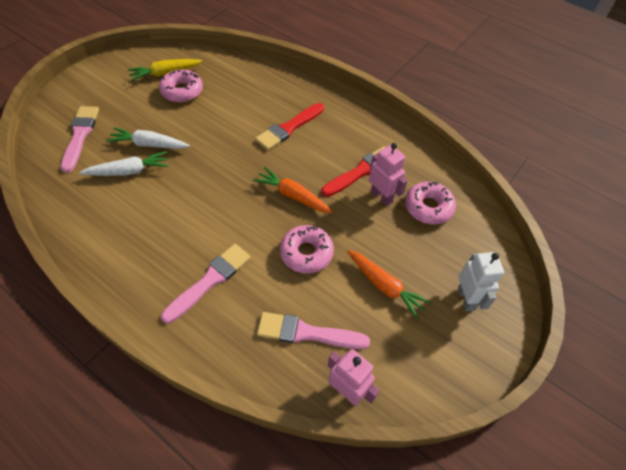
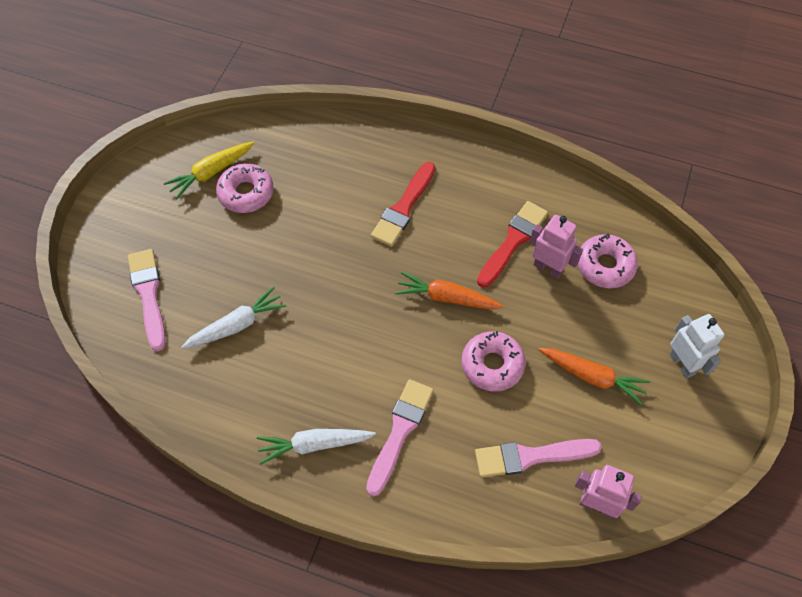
camera: 15 degrees left, 5 degrees up
(149, 145) = (243, 282): white carrot -> white carrot (314, 445)

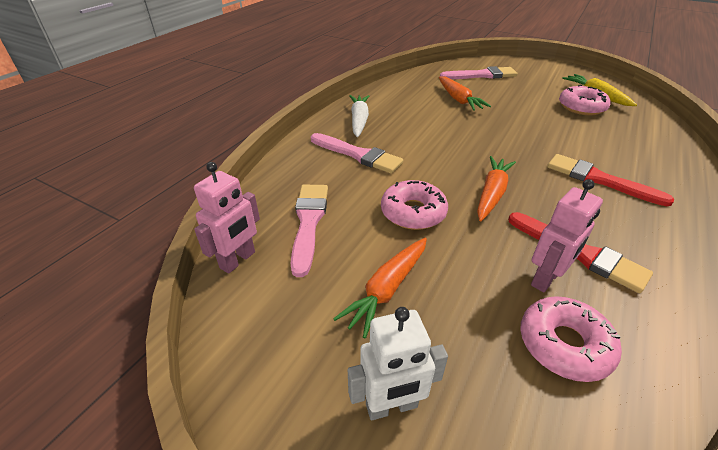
camera: 100 degrees right, 20 degrees down
(236, 325) = (459, 99): white carrot -> orange carrot

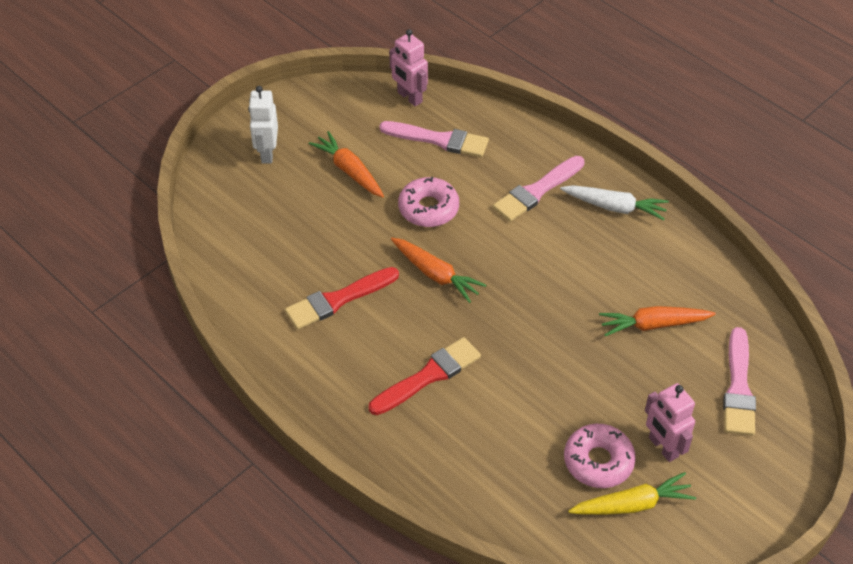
camera: 105 degrees right, 10 degrees up
(546, 279) = (322, 264): pink robot -> pink robot (663, 447)
(564, 344) = (267, 246): pink donut -> none

